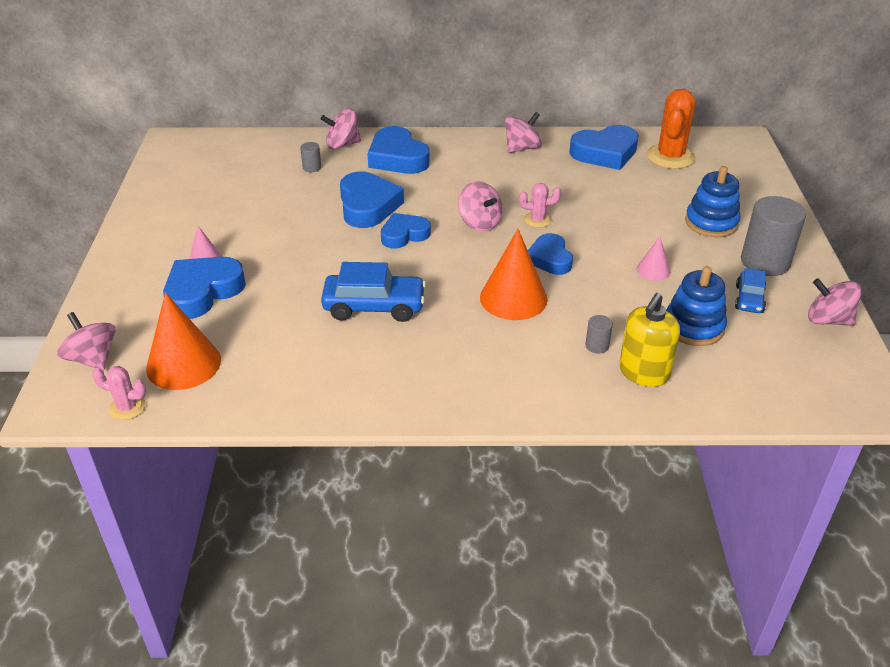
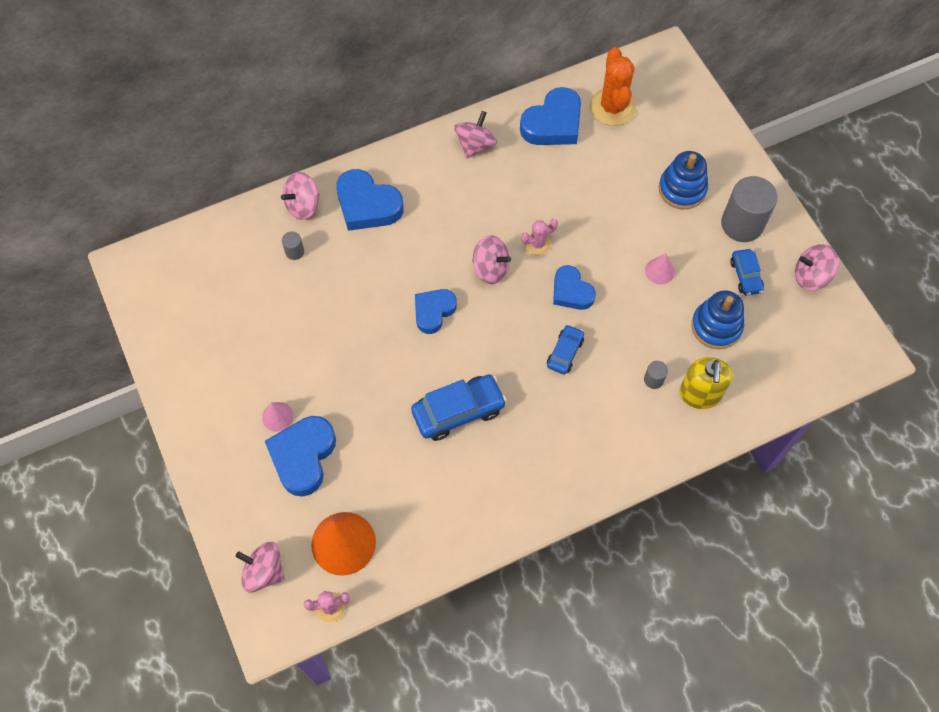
camera: 25 degrees left, 25 degrees up
(368, 206) = (379, 285): blue heart -> none
(513, 298) = (565, 353): orange cone -> blue car

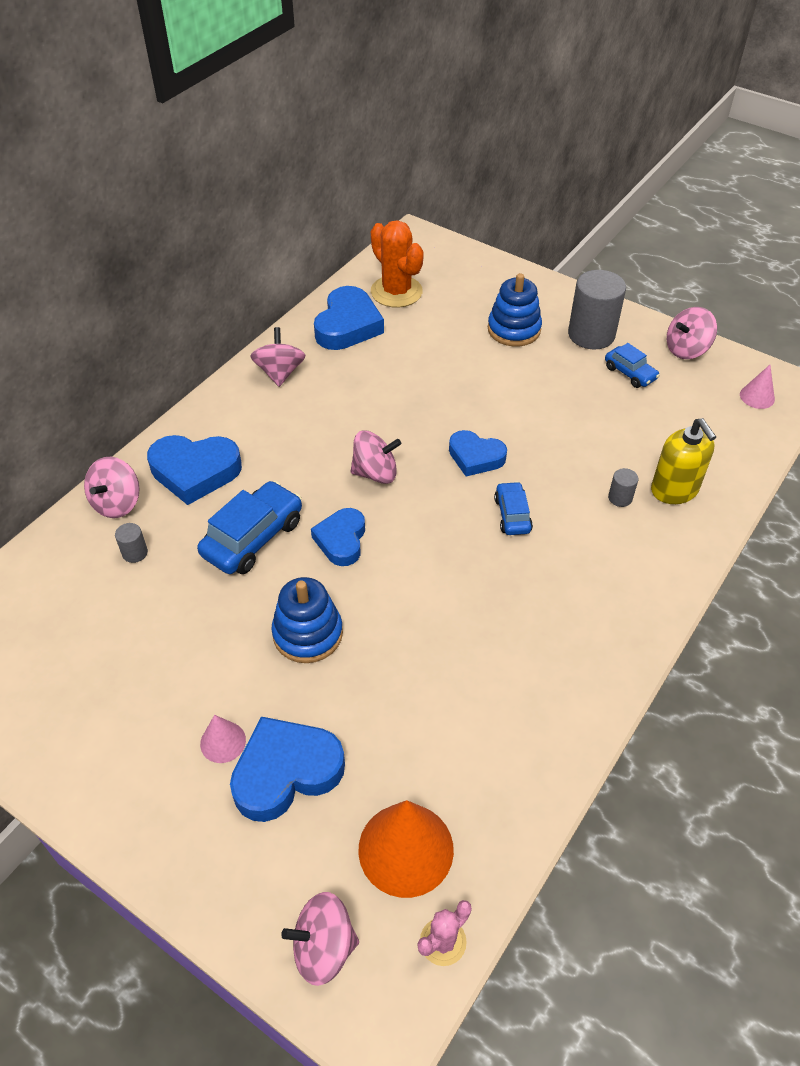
camera: 30 degrees left, 15 degrees down
(303, 457) = (286, 772): blue heart -> blue heart turned 75 degrees clockwise
(458, 411) = (441, 626): blue car -> blue car (253, 538)
(537, 244) = (409, 430): pink cactus -> none
(659, 271) = (548, 403): pink cone -> pink cone (757, 397)
(716, 326) = (639, 425): blue stacking toy -> blue stacking toy (308, 634)

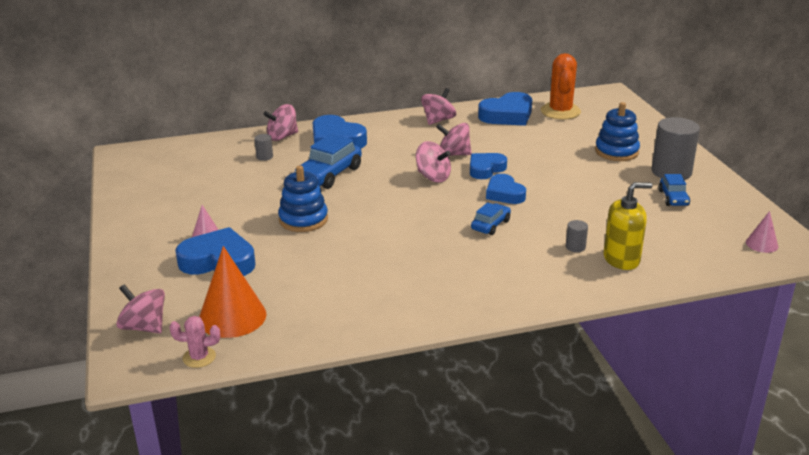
camera: 40 degrees right, 20 degrees down
(253, 538) = (329, 174): blue car -> blue car turned 135 degrees clockwise
(341, 540) = (374, 194): blue heart -> blue heart (486, 169)
(674, 490) = (621, 259): yellow soap dispenser -> yellow soap dispenser turned 120 degrees counterclockwise
(686, 349) = (738, 203): pink spinning top -> pink spinning top (453, 154)

